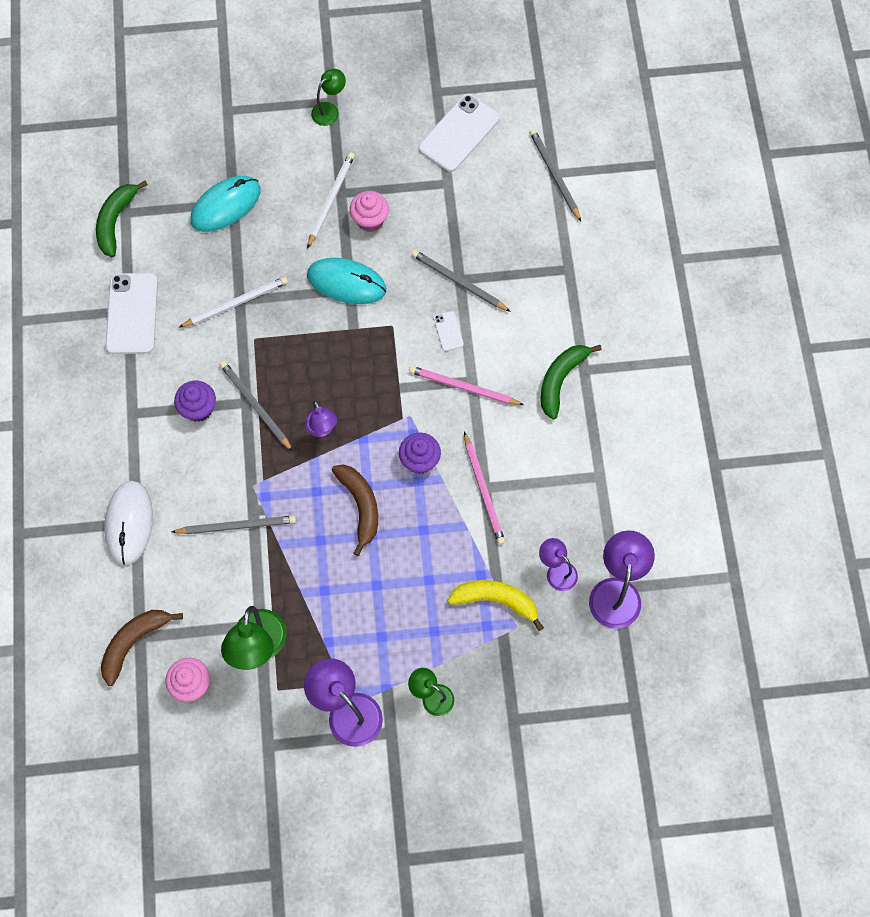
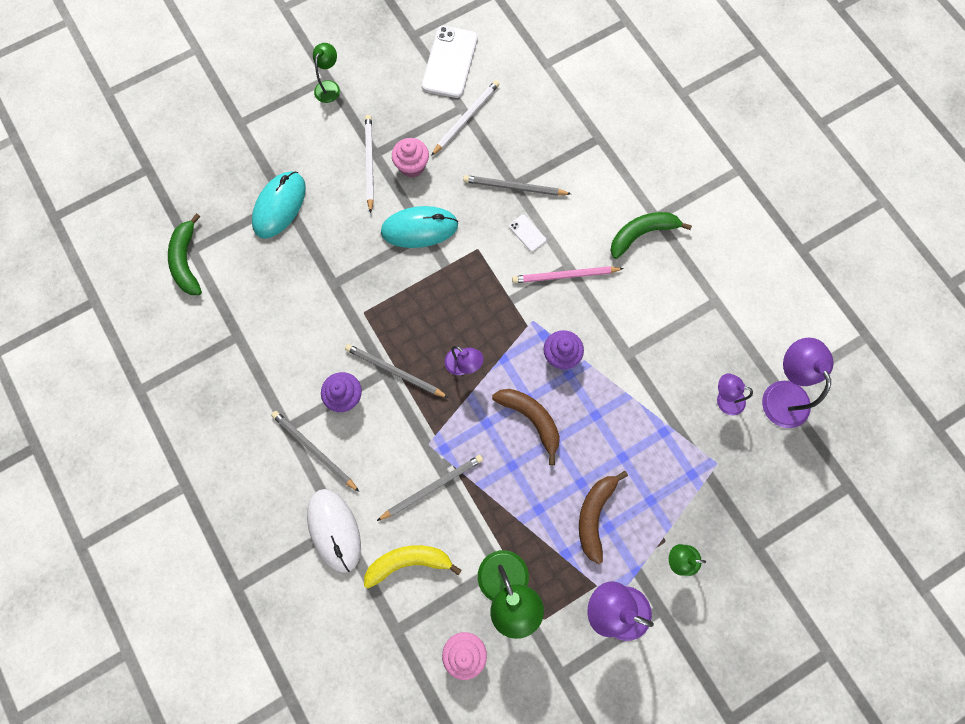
camera: 25 degrees left, 5 degrees up
(132, 313) = (242, 337): white phone -> none
(134, 642) = (393, 639): brown banana -> brown banana (594, 515)
(236, 303) = (332, 288): white pencil -> white pencil (466, 118)
(483, 491) = (628, 357): pink pencil -> none
(496, 600) = (688, 448): yellow banana -> yellow banana (408, 562)
(554, 175) = (546, 65): grey pencil -> grey pencil (314, 450)
(561, 380) = (642, 234): green banana -> green banana turned 60 degrees clockwise

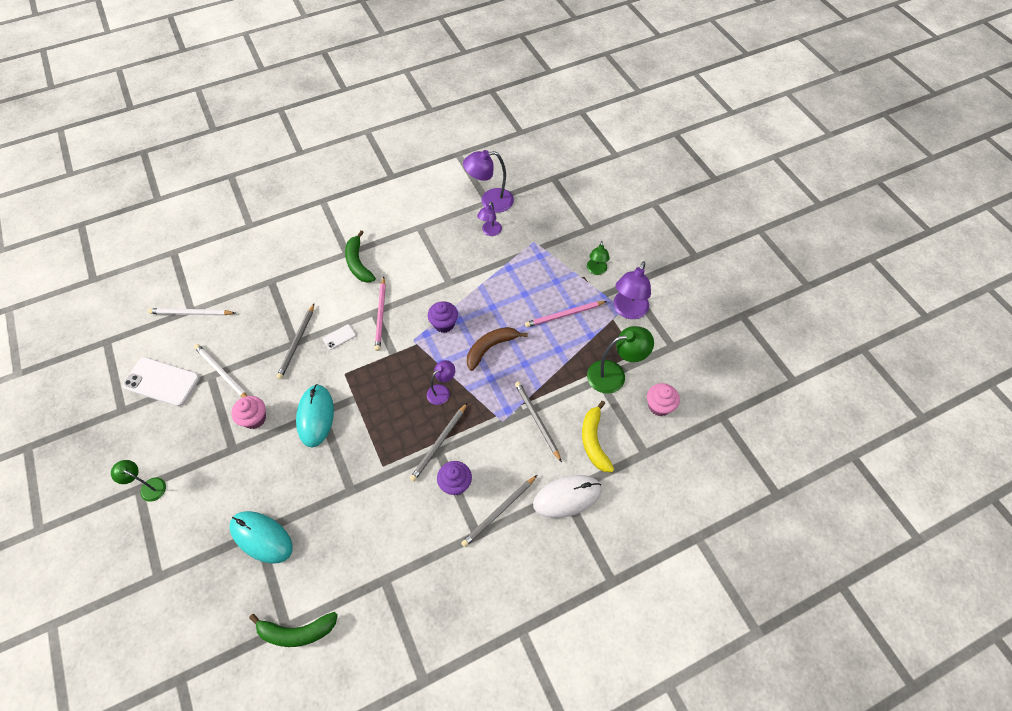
camera: 85 degrees left, 15 degrees down
(369, 163) = (240, 454): white pencil -> white pencil (191, 313)
(594, 515) = (564, 315): brown banana -> pink pencil

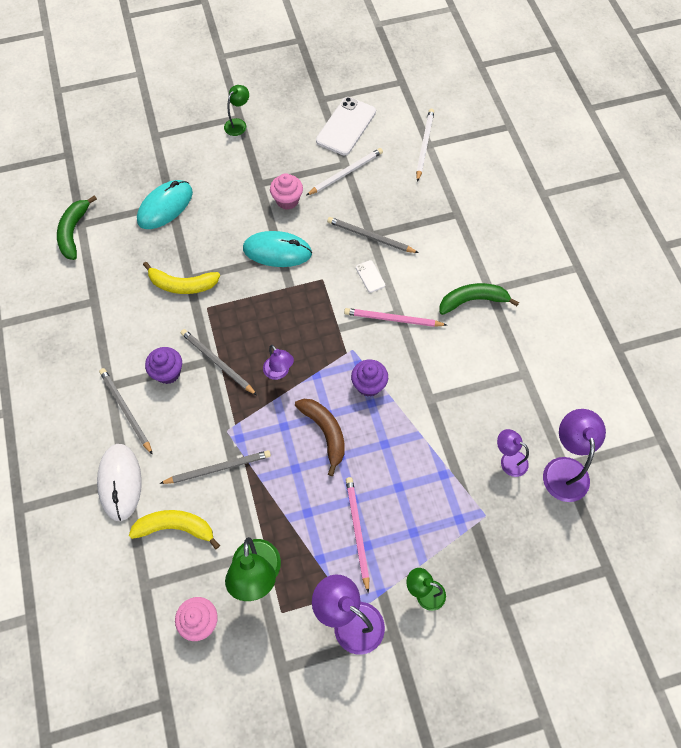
camera: 100 degrees right, 5 degrees up
(359, 495) = (182, 285): none -> yellow banana

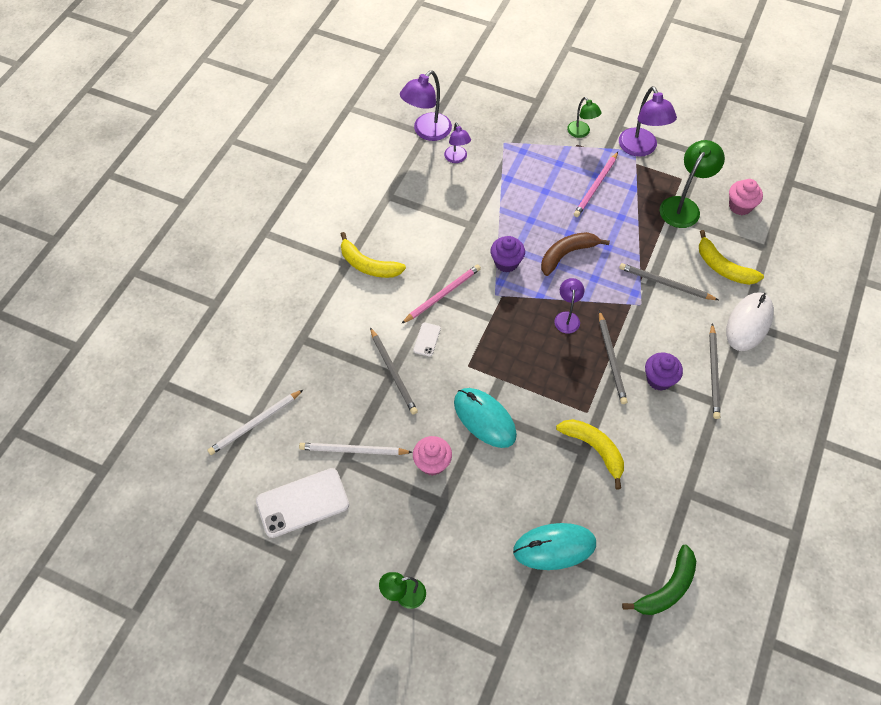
camera: 140 degrees left, 5 degrees down
(325, 432) = (567, 254): brown banana -> brown banana turned 45 degrees clockwise
(392, 319) = (442, 294): pink pencil -> pink pencil turned 90 degrees counterclockwise
(473, 300) = (368, 265): green banana -> yellow banana

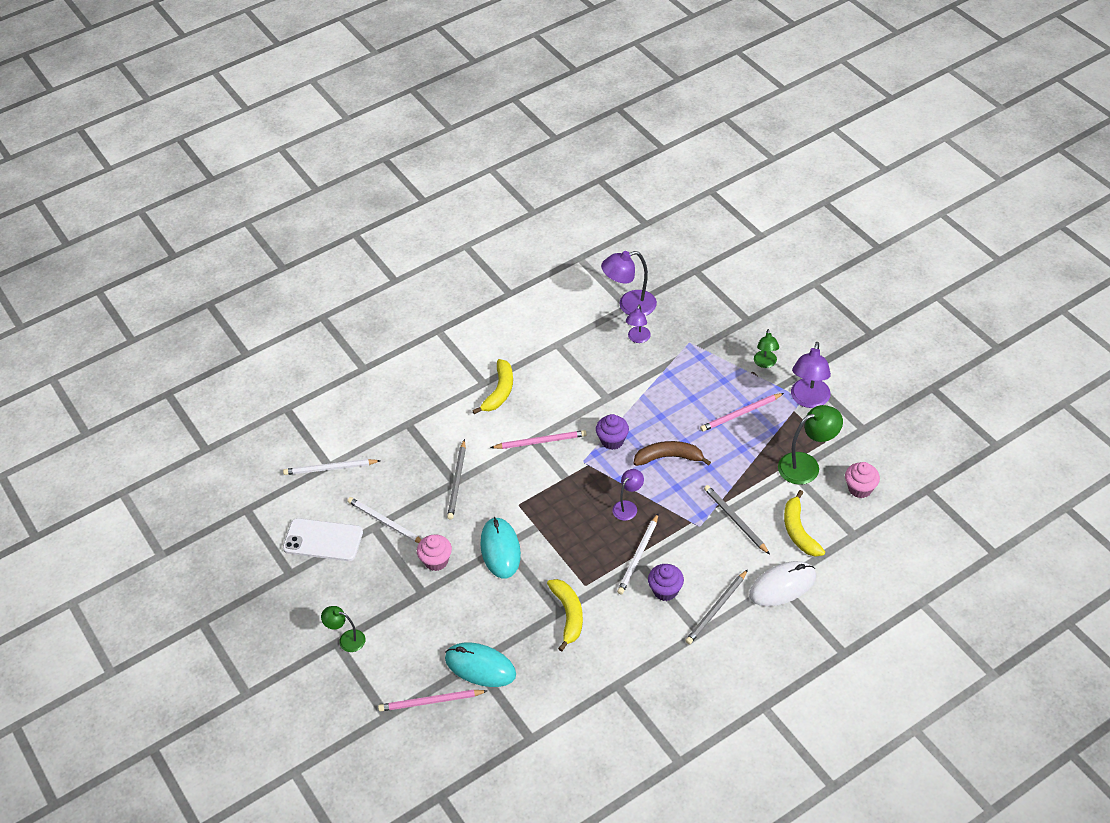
camera: 35 degrees right, 10 degrees down
(368, 265) = (499, 391): yellow banana -> yellow banana turned 135 degrees counterclockwise
(427, 339) = (502, 469): white phone -> none
(535, 612) = (430, 701): none -> pink pencil
(611, 359) = (638, 556): grey pencil -> white pencil
(667, 588) = (542, 741): green banana -> none

